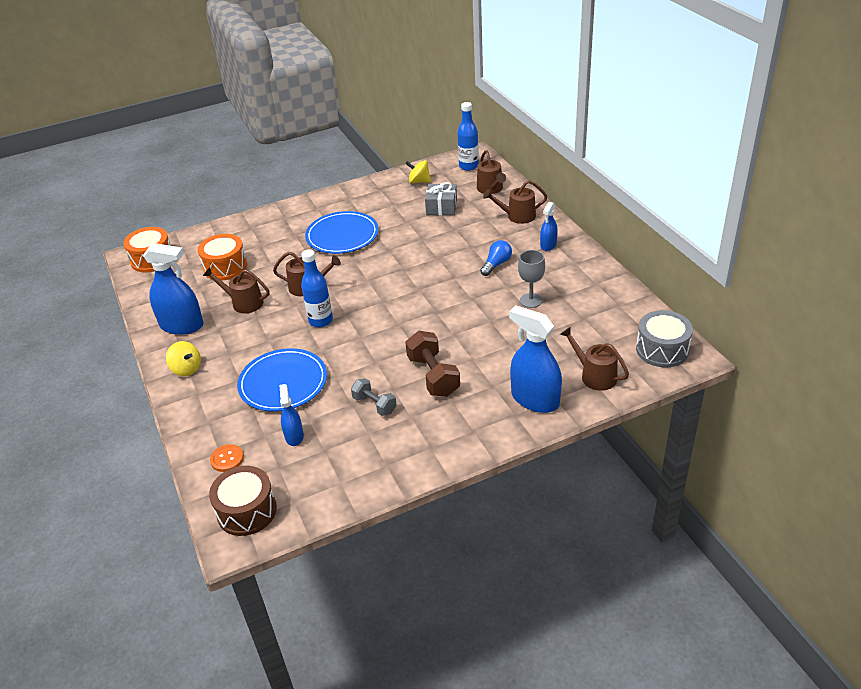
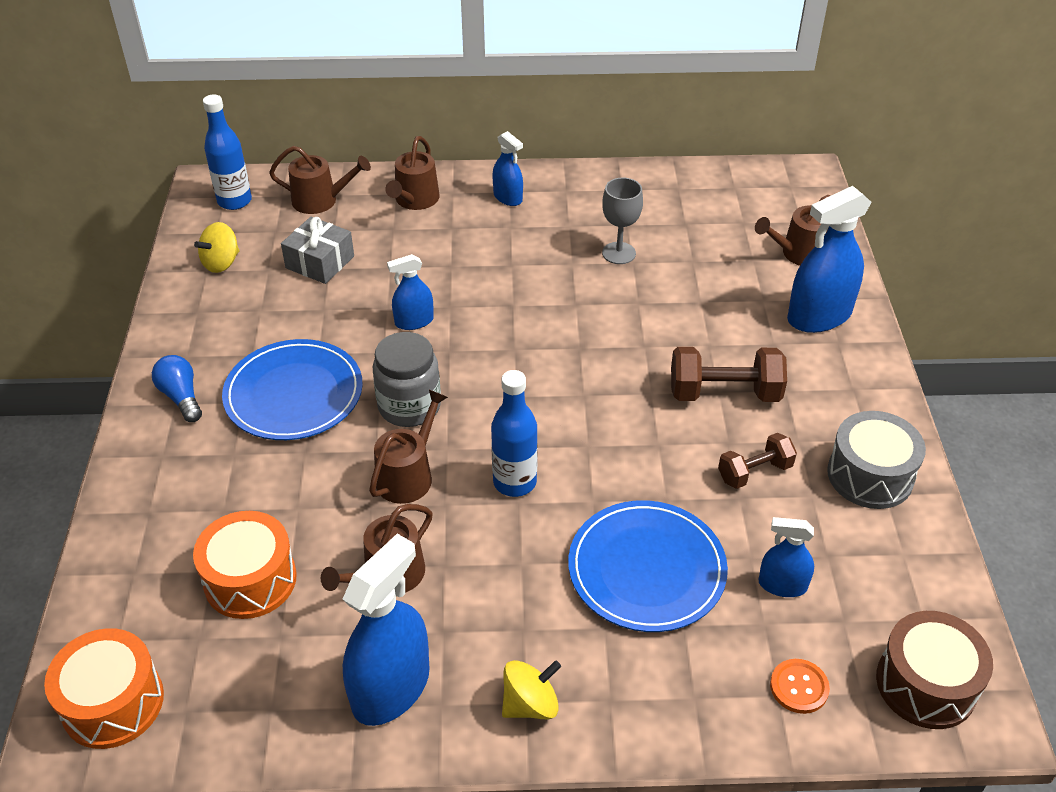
camera: 70 degrees left, 5 degrees up
(354, 271) = (409, 406): none -> grey jar
(374, 405) = (754, 472): grey dumbbell -> brown dumbbell
(417, 251) = (414, 321): none -> blue spray bottle
(496, 264) = (514, 256): blue light bulb -> blue light bulb (181, 397)
(662, 349) = (781, 189): grey drum -> grey drum (870, 475)

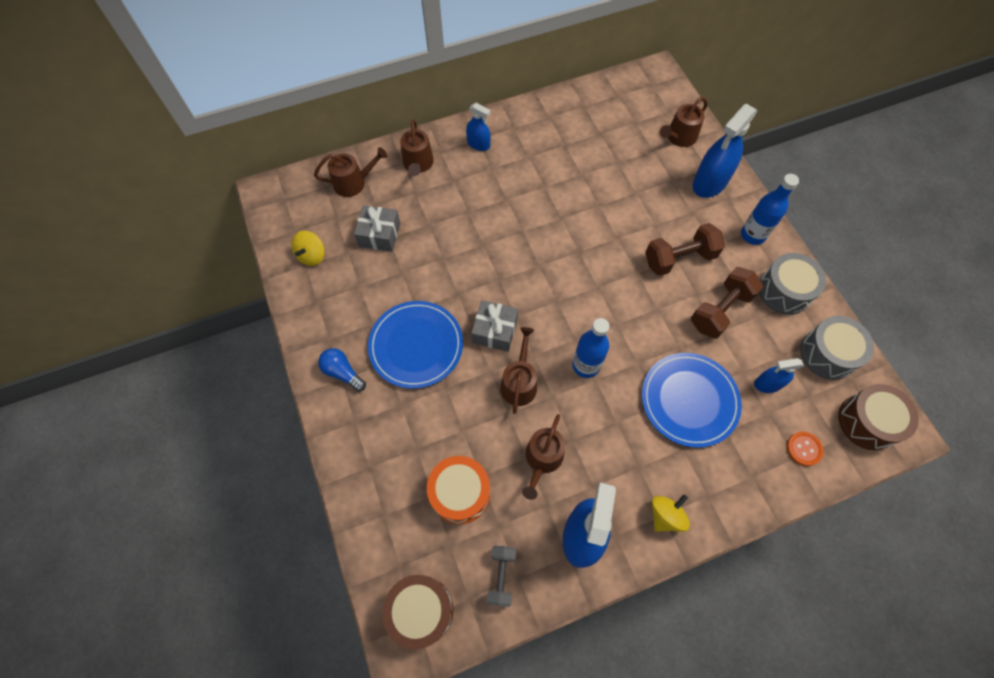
camera: 20 degrees left, 20 degrees up
(113, 702) = (421, 610): orange drum -> brown drum
(234, 201) = (293, 200): blue bottle -> blue bottle (752, 235)
(246, 699) = (501, 576): none -> grey dumbbell
(409, 406) = (495, 331): grey jar -> grey gift
(414, 321) = (465, 264): blue spray bottle -> none
(619, 253) = (570, 169): grey goblet -> none
(754, 472) = (720, 310): brown dumbbell -> brown dumbbell, size x1.59
(902, 574) = (827, 354): none -> grey drum

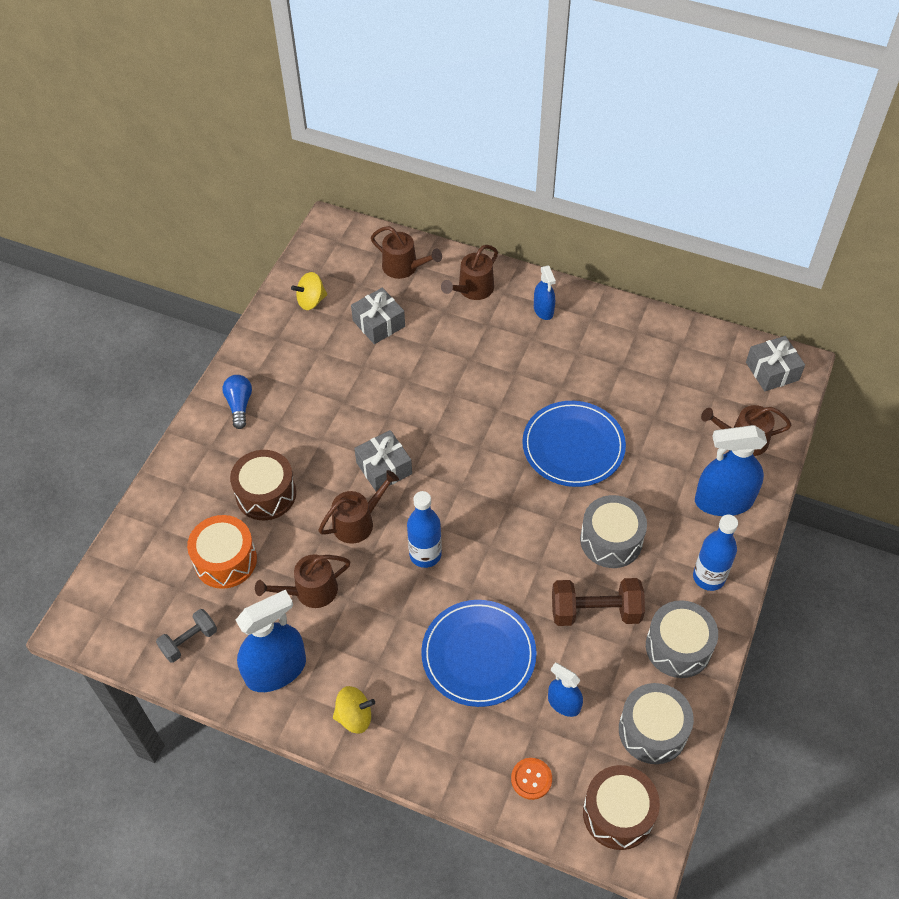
camera: 45 degrees right, 10 degrees down
(416, 345) = (312, 429): blue plate -> blue plate (573, 446)
(421, 610) = (114, 611): brown drum -> brown drum (266, 494)
(648, 84) = (772, 371): none -> grey gift
(679, 258) = (611, 540): brown dumbbell -> grey drum

